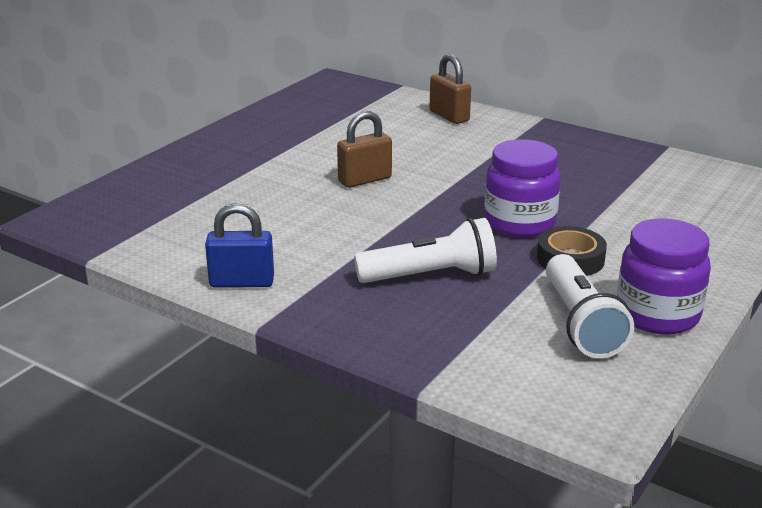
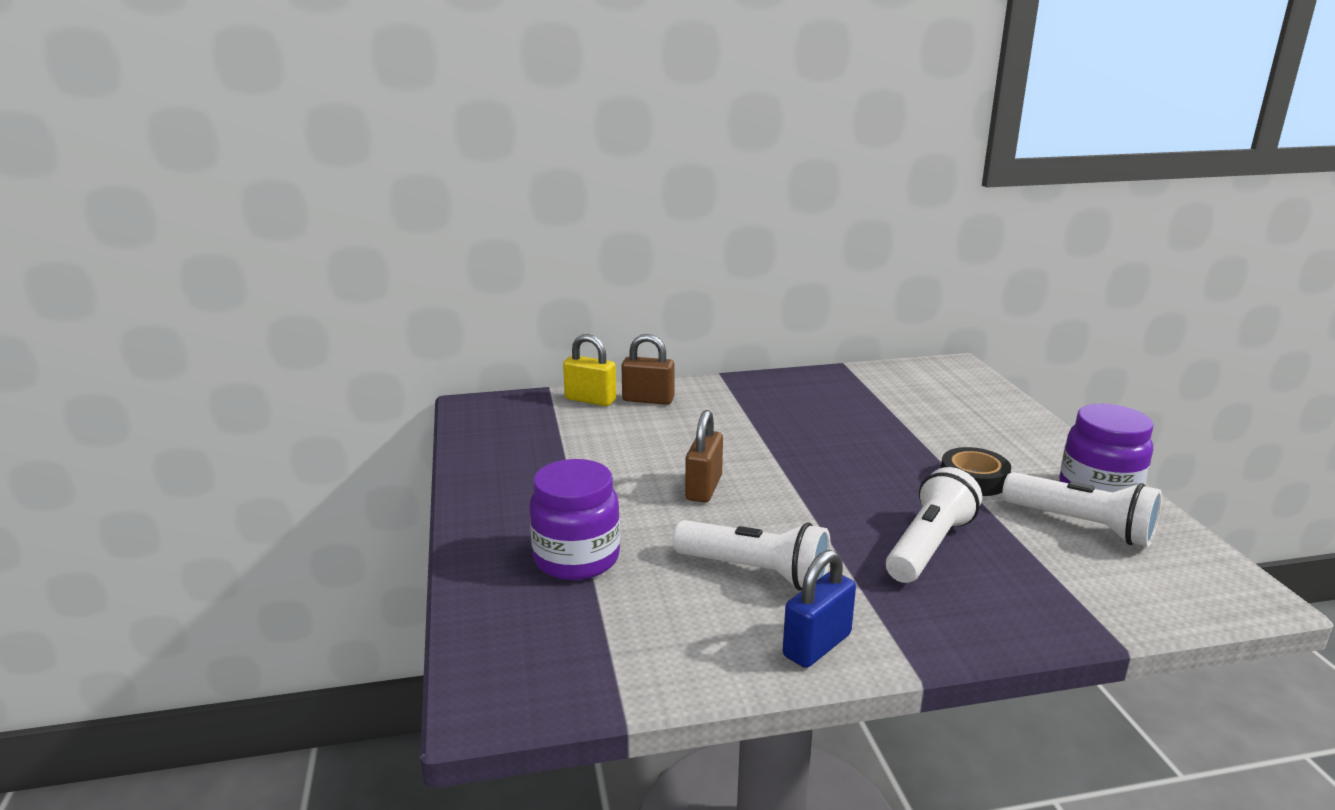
camera: 45 degrees left, 5 degrees down
(292, 234) = (755, 572): none -> white flashlight
(410, 102) = (590, 400): none -> yellow padlock
(519, 223) = (886, 467): purple jar -> purple jar (576, 559)

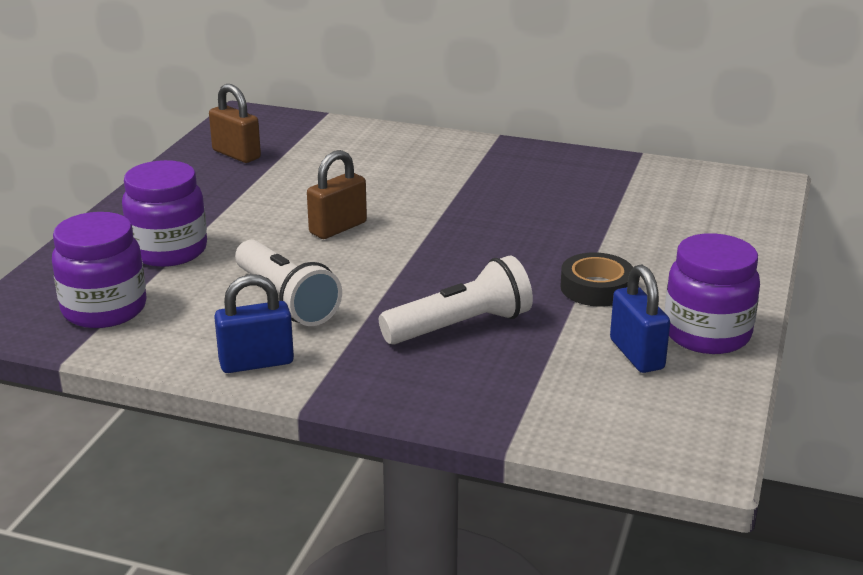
camera: 30 degrees right, 5 degrees up
(590, 400) = (347, 132): yellow padlock -> none
(594, 644) = (104, 309): none -> purple jar
(648, 400) = (397, 144): brown padlock -> brown padlock (236, 154)
(1082, 525) = (636, 354): white flashlight -> blue padlock

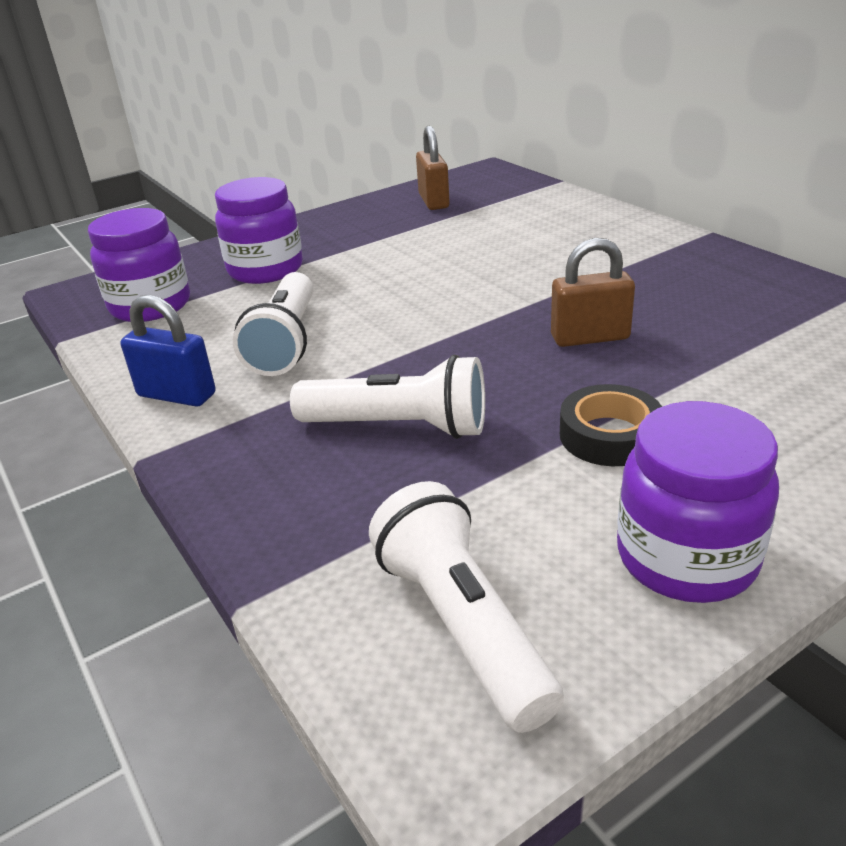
camera: 40 degrees right, 5 degrees up
(338, 228) = (426, 286): brown padlock -> brown padlock (590, 337)
(636, 354) = (552, 546): blue padlock -> none
(638, 406) = (461, 625): none -> white flashlight

